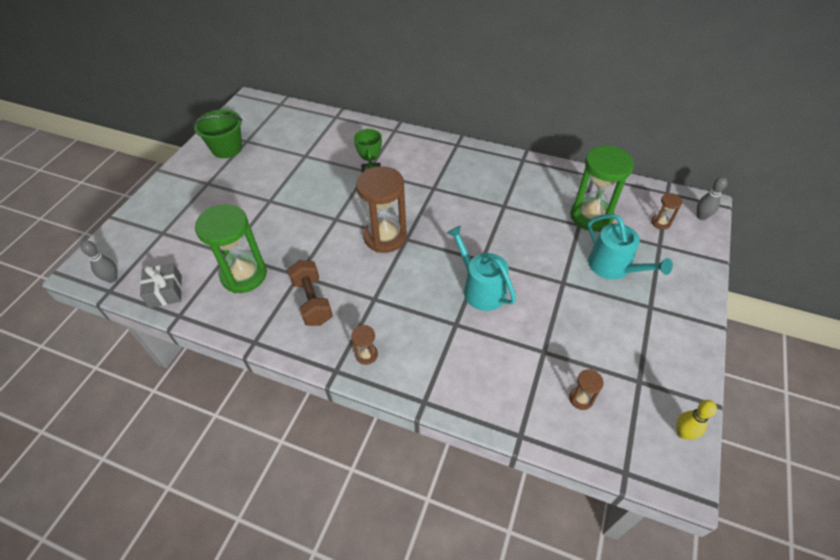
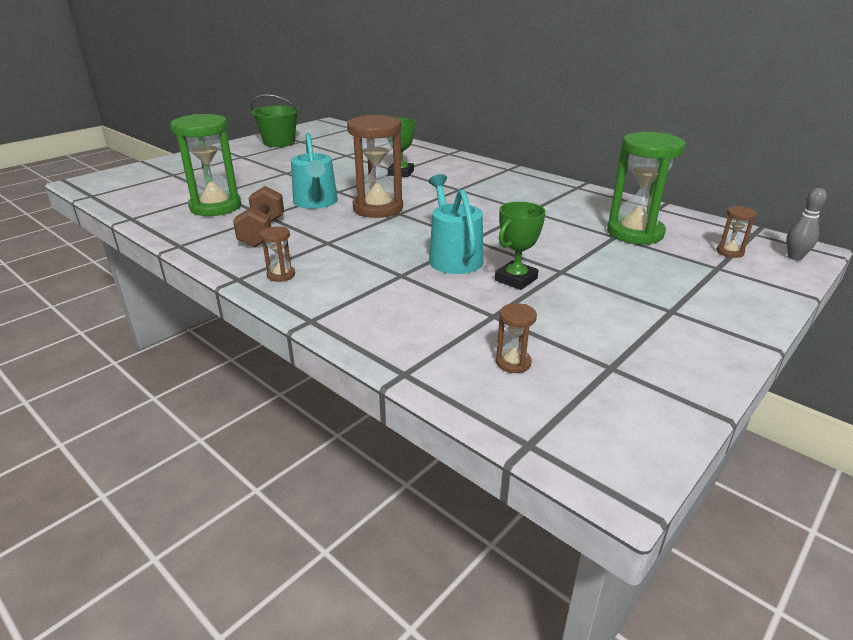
camera: 20 degrees right, 20 degrees down
(112, 279) = (102, 190): grey bowling pin -> none
(165, 291) = (136, 204): grey gift -> none
(538, 303) = (516, 279): none -> green trophy
(613, 267) = (639, 272): turquoise watering can -> turquoise watering can (316, 202)
(683, 433) = (649, 430): yellow bowling pin -> none

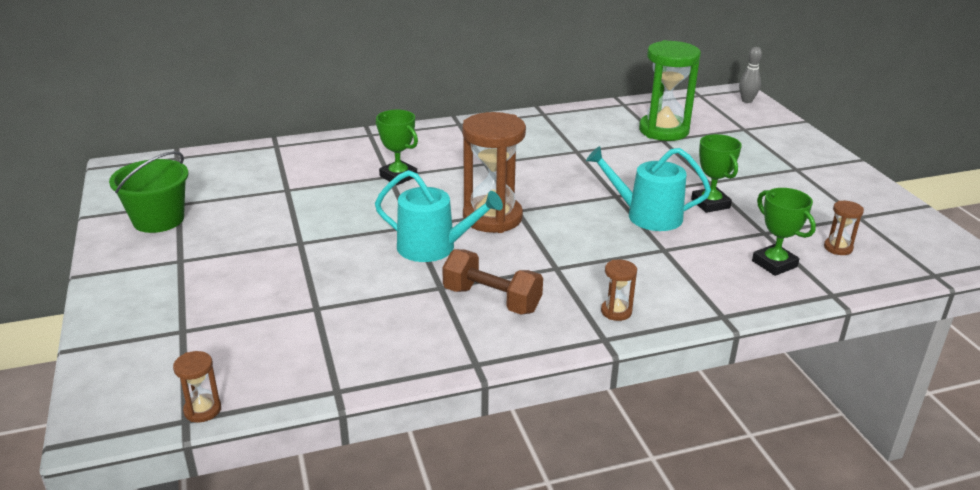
camera: 60 degrees left, 0 degrees up
(215, 207) = (370, 317): green hourglass -> none
(434, 330) = (774, 264): none -> green trophy
(730, 252) = (723, 115): brown hourglass -> brown hourglass (202, 410)

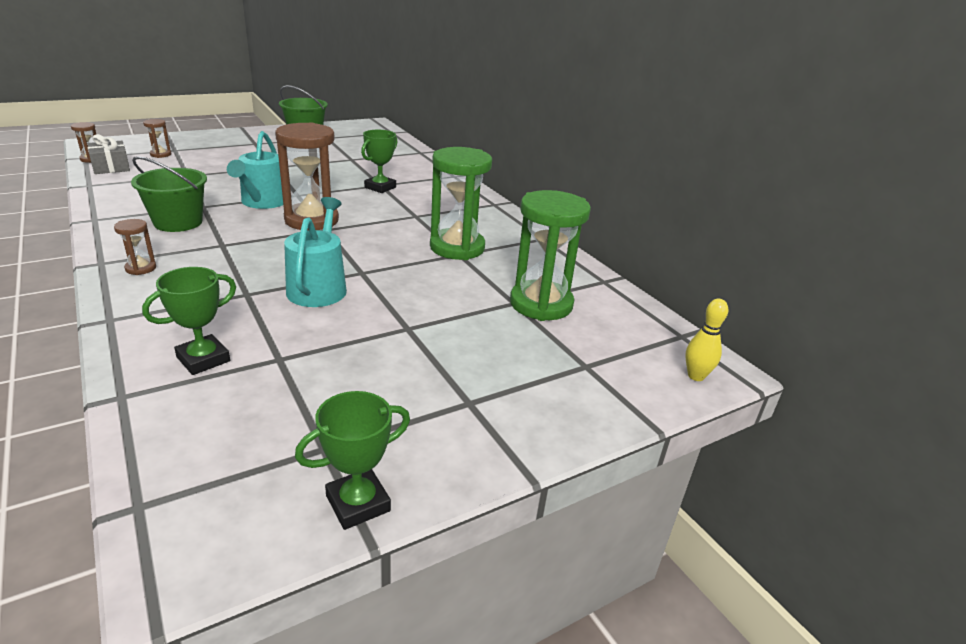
camera: 75 degrees right, 0 degrees up
(254, 382) = (111, 167): none -> grey gift
(491, 300) = (178, 222): brown dumbbell -> green bucket
(563, 150) = (457, 248): none -> green hourglass
(710, 204) = (350, 326): green trophy -> green trophy (358, 503)
(747, 101) = (696, 376): grey bowling pin -> yellow bowling pin
(838, 248) = (233, 415): brown hourglass -> brown hourglass (160, 154)

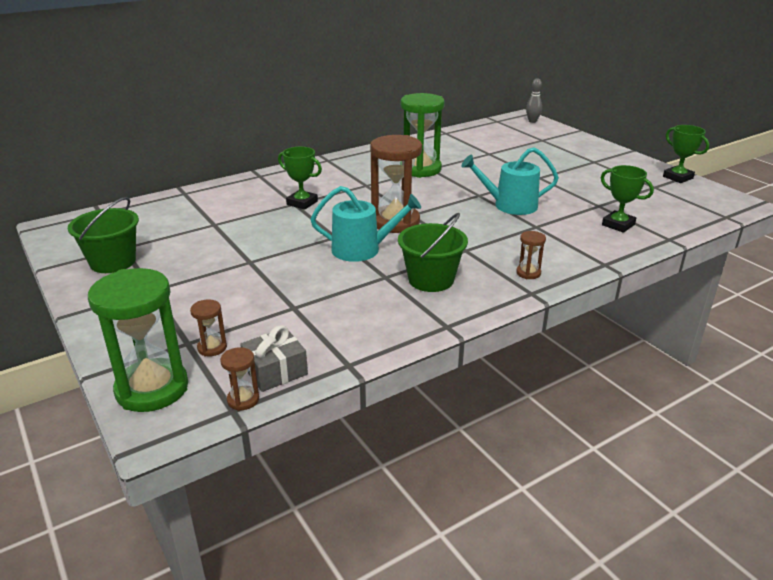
camera: 90 degrees left, 0 degrees up
(541, 304) = (486, 147): green hourglass -> green hourglass (152, 389)
(696, 376) = (532, 121): yellow bowling pin -> grey bowling pin

